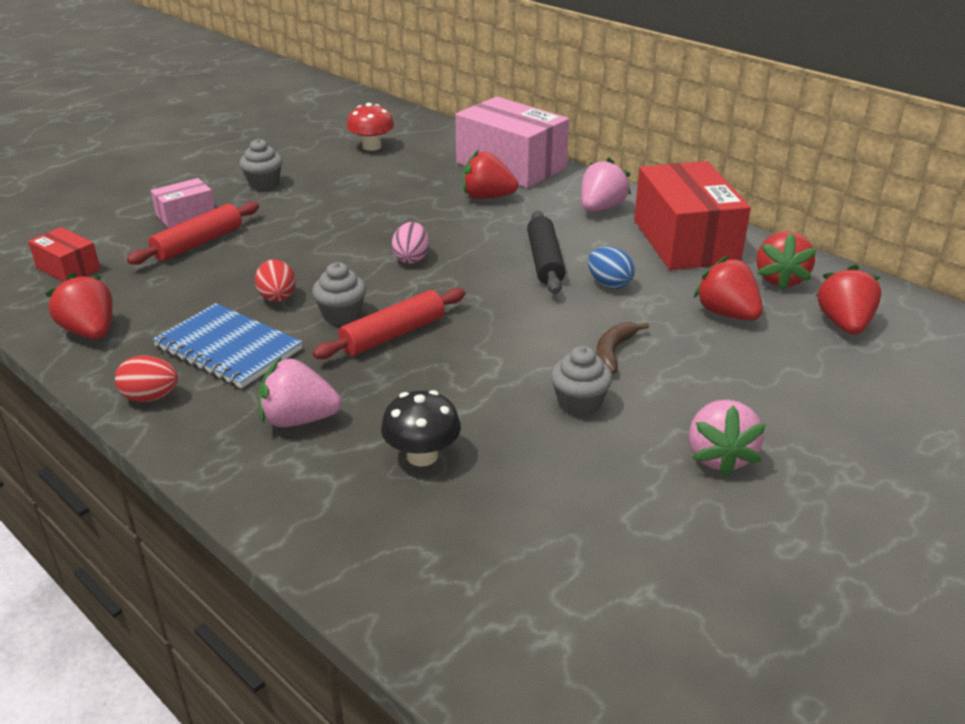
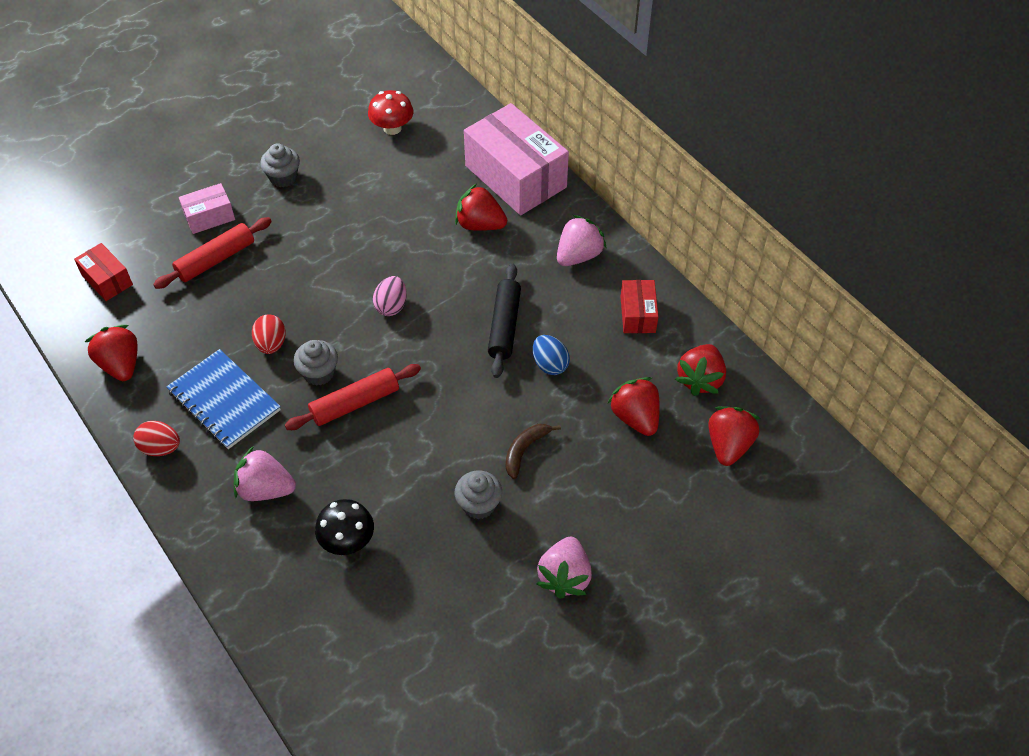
camera: 10 degrees right, 20 degrees up
(685, 241) = (638, 314): red box -> red box, size x0.49

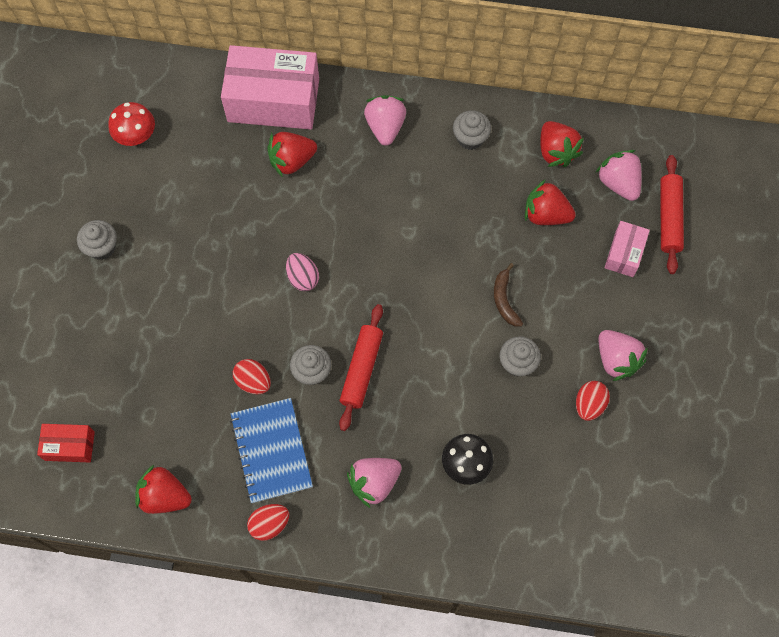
camera: 45 degrees left, 15 degrees up
(209, 217) = (84, 328): pink box -> pink box (624, 253)
(216, 260) = (133, 356): red rolling pin -> red rolling pin (669, 218)
(224, 401) = (271, 451): blue notebook -> blue notebook turned 75 degrees clockwise
(499, 589) = (589, 404): none -> red egg
(504, 326) = (395, 224): black rolling pin -> none
(550, 364) = (454, 225): blue egg -> none
(638, 314) = (470, 138): red box -> grey cupcake
(728, 445) = (618, 183): red strawberry -> pink strawberry

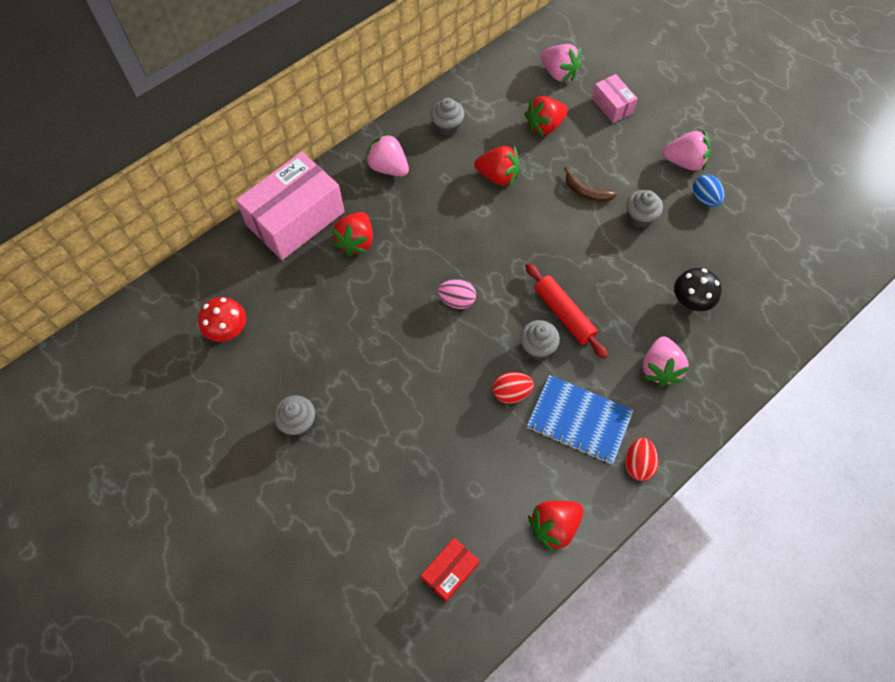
camera: 50 degrees left, 5 degrees down
(556, 152) = (504, 89): red strawberry -> red strawberry (498, 176)
(589, 404) = (704, 199): red egg -> blue egg
(618, 183) = (558, 73): pink strawberry -> pink strawberry turned 150 degrees counterclockwise
(669, 218) = (608, 66): red rolling pin -> none

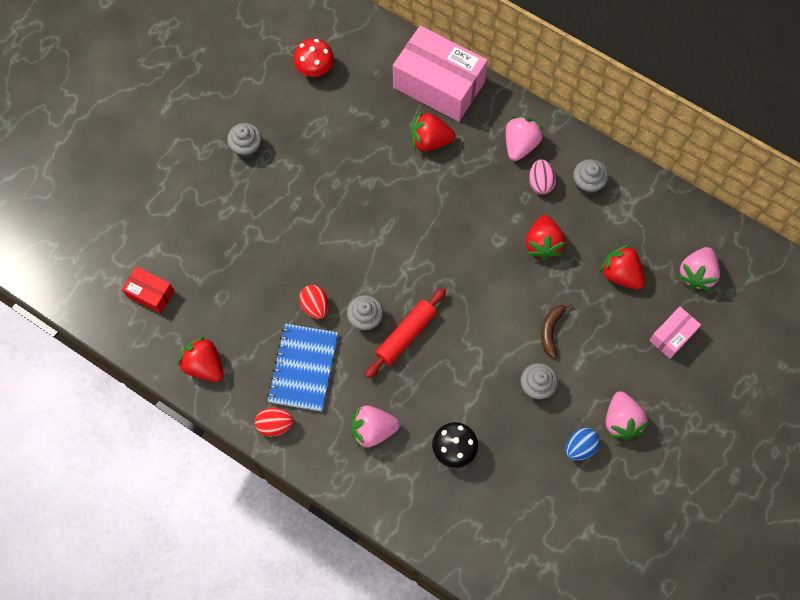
camera: 75 degrees right, 5 degrees up
(457, 300) = (394, 240): pink egg -> pink egg (540, 183)

